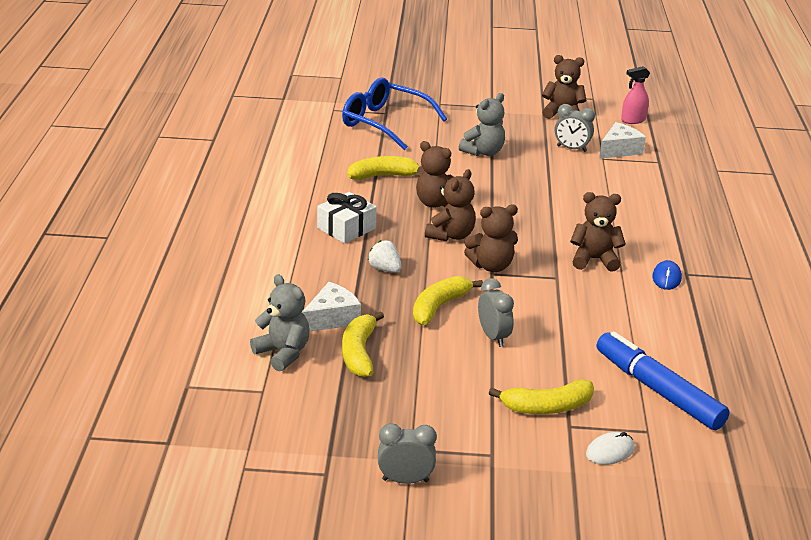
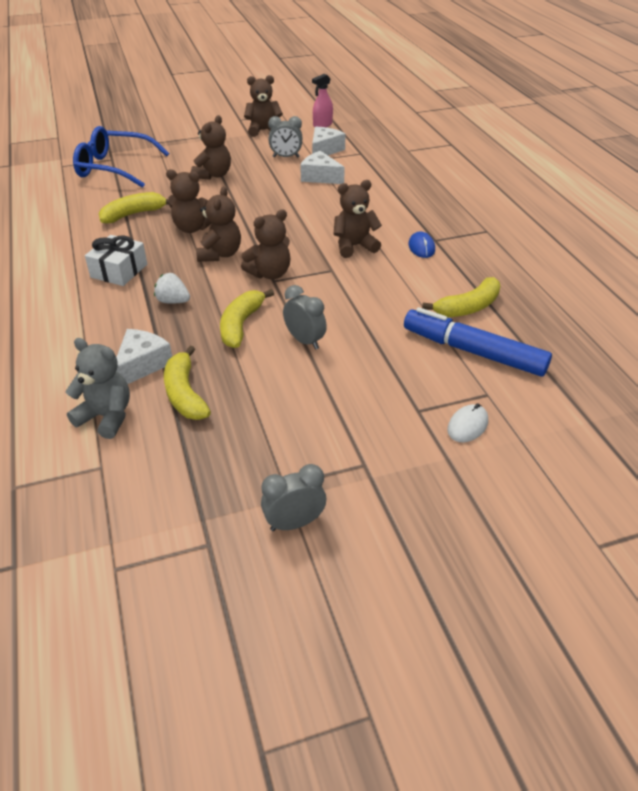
camera: 20 degrees left, 10 degrees up
(483, 152) = (213, 175): grey teddy bear -> brown teddy bear
(546, 407) = (388, 397): yellow banana -> yellow banana (468, 307)
(597, 179) = (320, 177): none -> white cheese

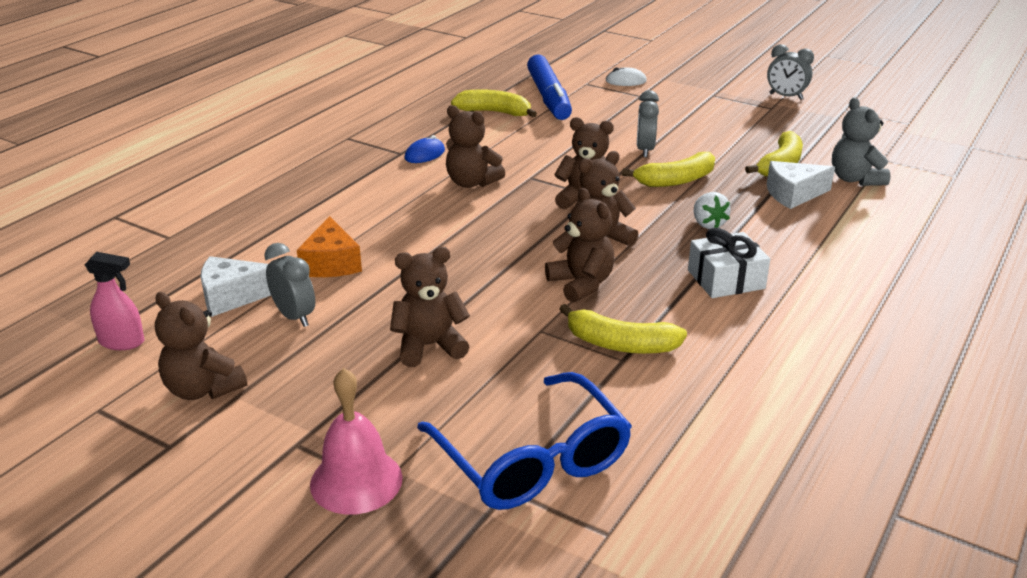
camera: 130 degrees left, 10 degrees down
(165, 139) = (356, 481): none -> pink bell
(320, 177) = (331, 263): white cheese -> orange cheese

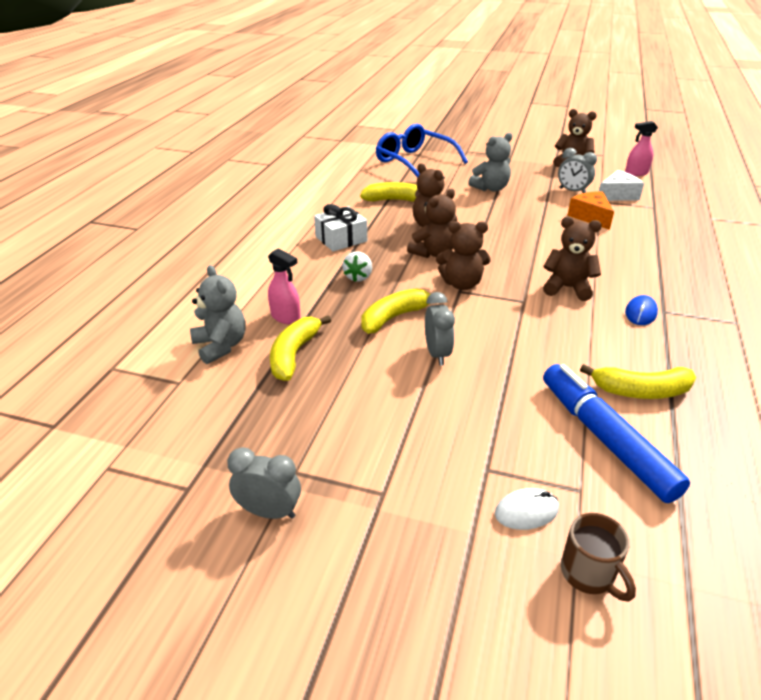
camera: 165 degrees right, 5 degrees up
(356, 481) = (476, 150): pink bell -> none
(429, 346) = (490, 188): brown teddy bear -> grey teddy bear
(607, 64) = (589, 574): none -> brown mug
(708, 224) = (358, 277): white strawberry -> white strawberry turned 135 degrees counterclockwise
(793, 194) = (286, 317): white cheese -> pink spray bottle

